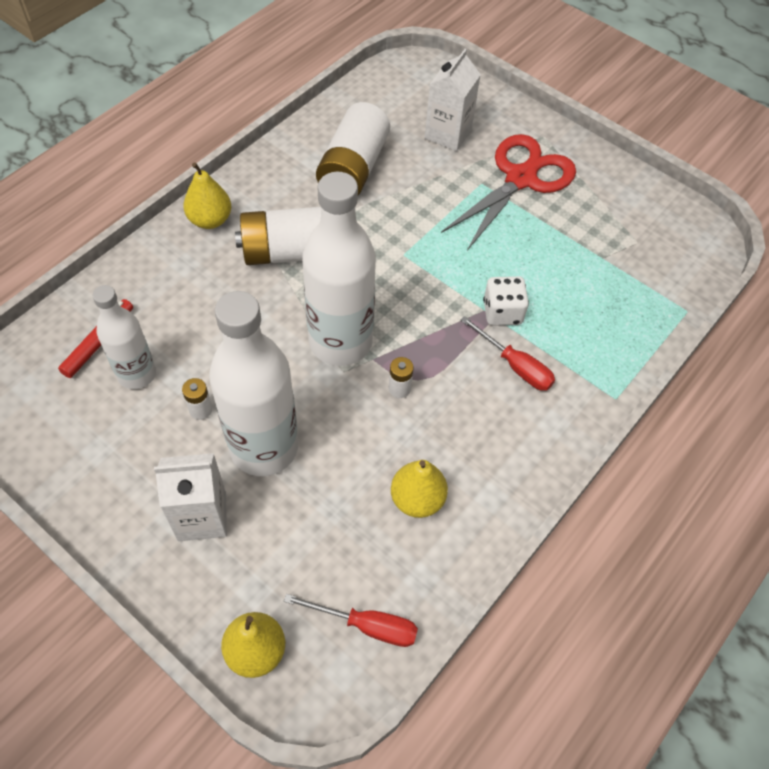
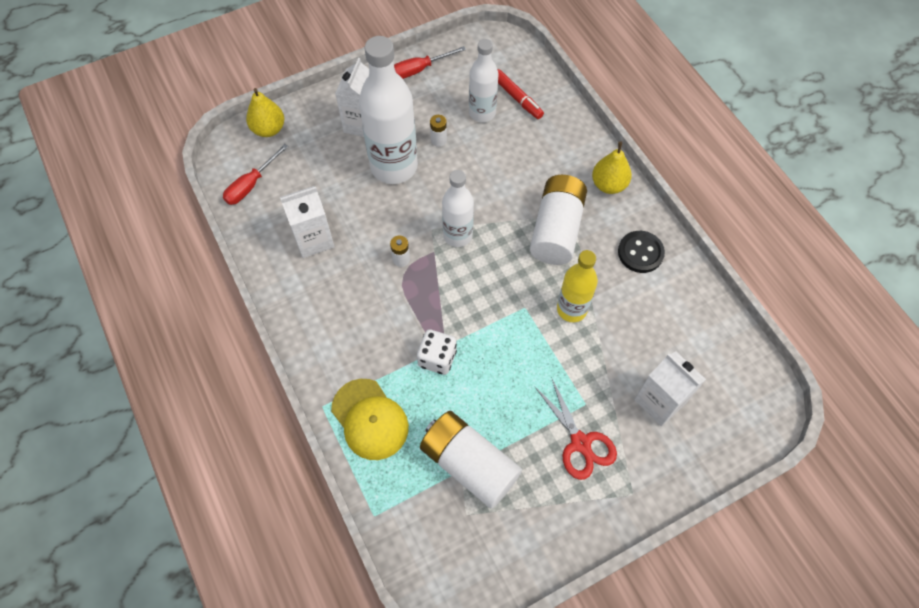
camera: 115 degrees right, 5 degrees up
(291, 176) = (640, 253): none -> black button
(340, 342) = (457, 235): white bottle -> white bottle, size x0.59
(353, 168) = (636, 303): white battery -> white battery (469, 464)
(385, 216) = (571, 309): none -> yellow bottle
(417, 499) = (313, 239): yellow pear -> white carton
(515, 366) = (384, 345): red screwdriver -> red screwdriver (419, 69)
(520, 179) = (580, 442): red scissors -> red scissors, size x0.64
(601, 349) = (370, 419): none -> yellow cap

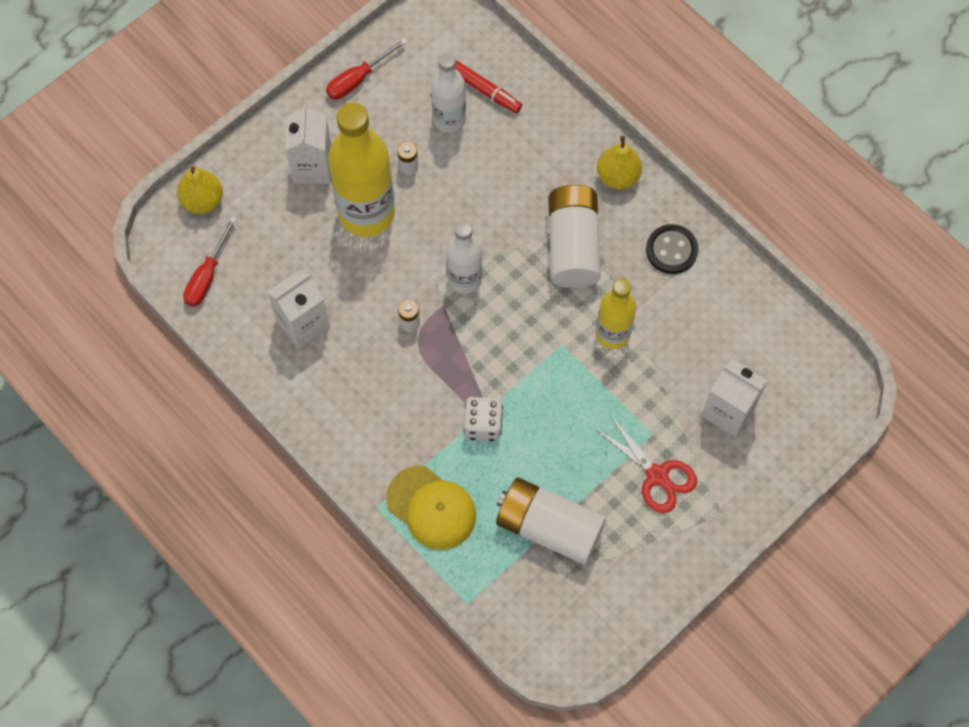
camera: 15 degrees left, 5 degrees up
(394, 166) = (366, 213): white bottle -> yellow bottle

